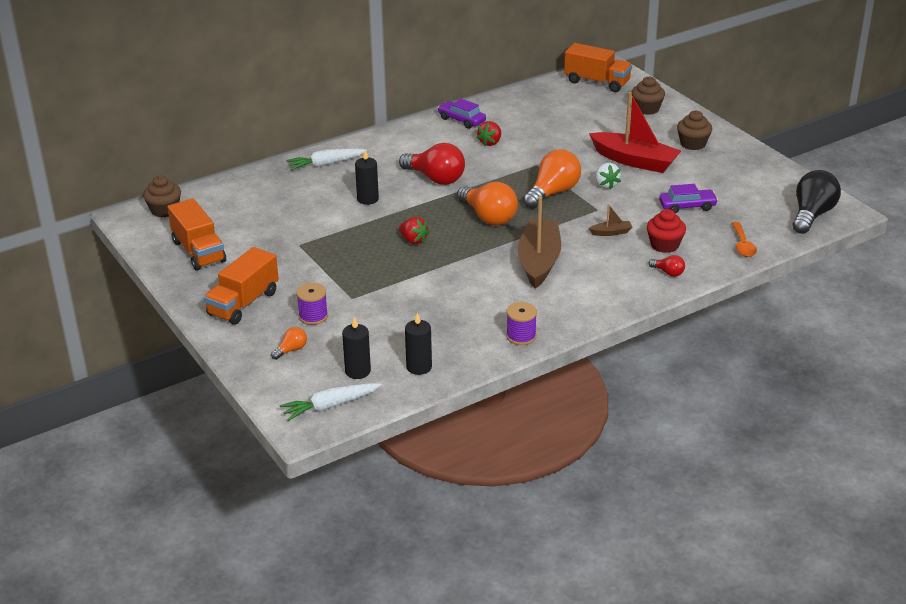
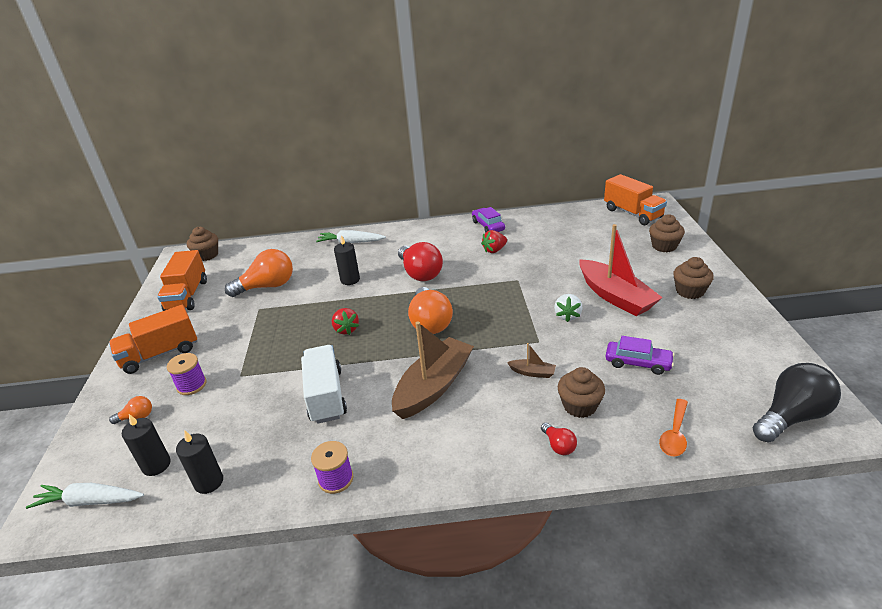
camera: 30 degrees right, 0 degrees up
(452, 291) = (326, 396): none -> white truck
(552, 193) = (509, 312): orange light bulb -> orange light bulb (267, 286)
(664, 245) = (579, 406): red cupcake -> brown cupcake

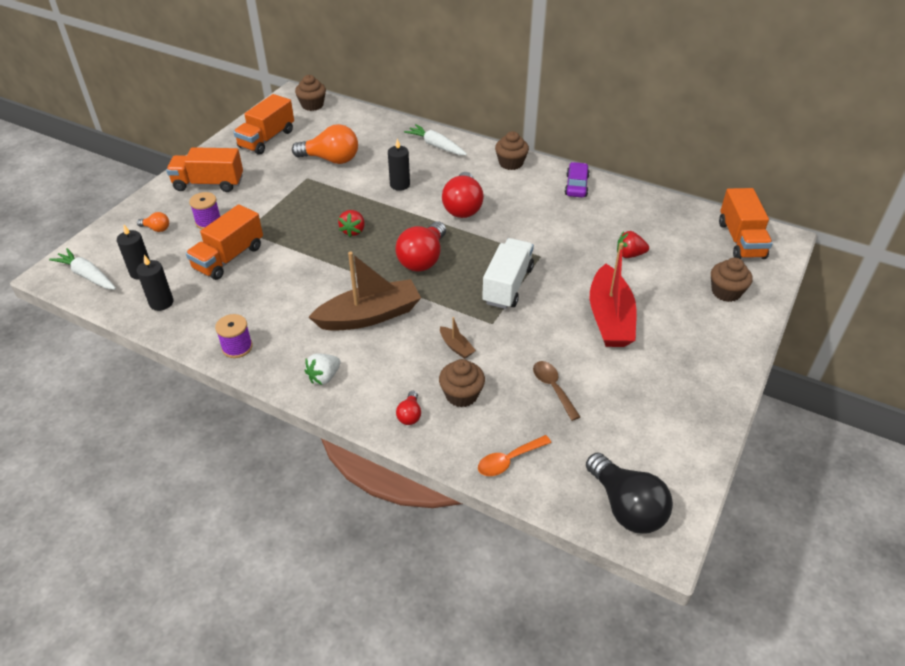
camera: 30 degrees right, 10 degrees up
(245, 405) = (229, 258): none -> orange truck
(326, 396) = (287, 280): white truck -> white truck (507, 285)
(430, 322) = (423, 259): orange light bulb -> red light bulb
(494, 250) = (553, 215): red strawberry -> red strawberry (629, 255)
(567, 316) = (544, 313): white strawberry -> white strawberry (324, 377)
(638, 363) = (553, 388): purple car -> brown spoon
(690, 291) = (689, 350): brown cupcake -> brown cupcake (511, 163)
(791, 417) = (626, 507): black light bulb -> black light bulb turned 60 degrees clockwise

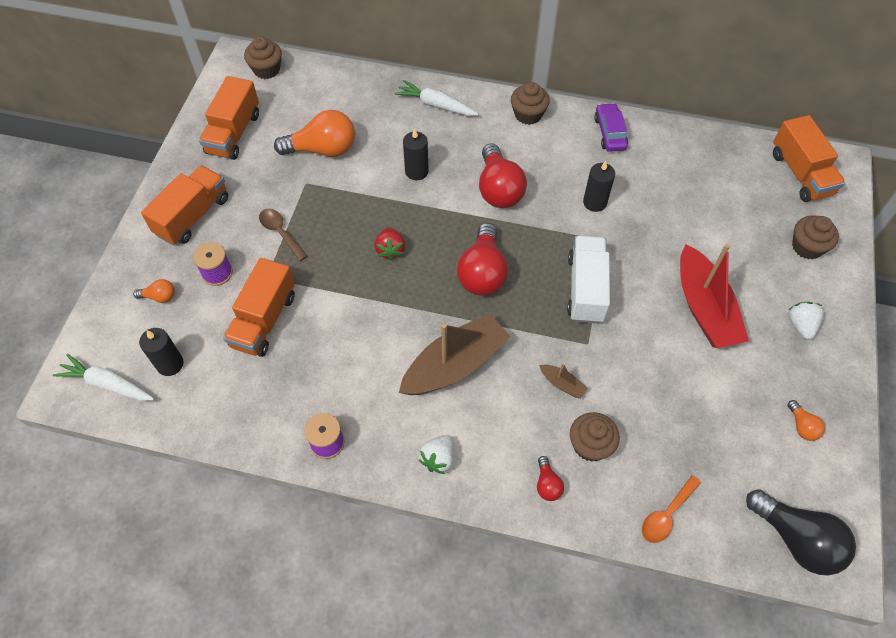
camera: 15 degrees left, 15 degrees up
(161, 303) = (213, 402): black candle -> black candle (594, 202)
(209, 184) = (193, 216): orange truck -> orange truck turned 135 degrees clockwise
(553, 388) = (678, 413): brown spoon -> brown spoon (280, 232)
(629, 255) = (696, 218): red strawberry -> none
(667, 421) = (802, 426): none -> orange light bulb
(697, 347) = (800, 325): none -> white strawberry

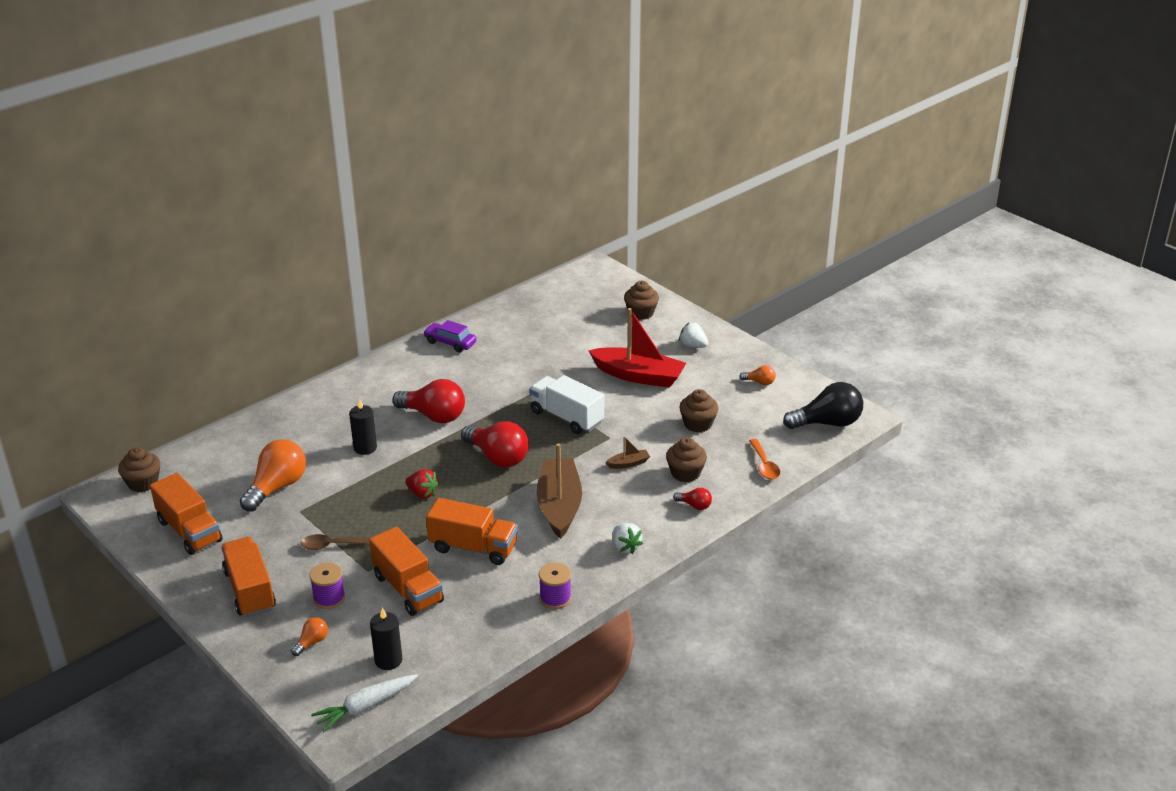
camera: 55 degrees left, 25 degrees down
(436, 105) = (313, 409): white carrot -> none
(528, 114) = (383, 370): brown cupcake -> brown cupcake (698, 424)
(594, 202) = (501, 378): black candle -> none
(800, 173) = (584, 285): orange truck -> orange truck (473, 547)

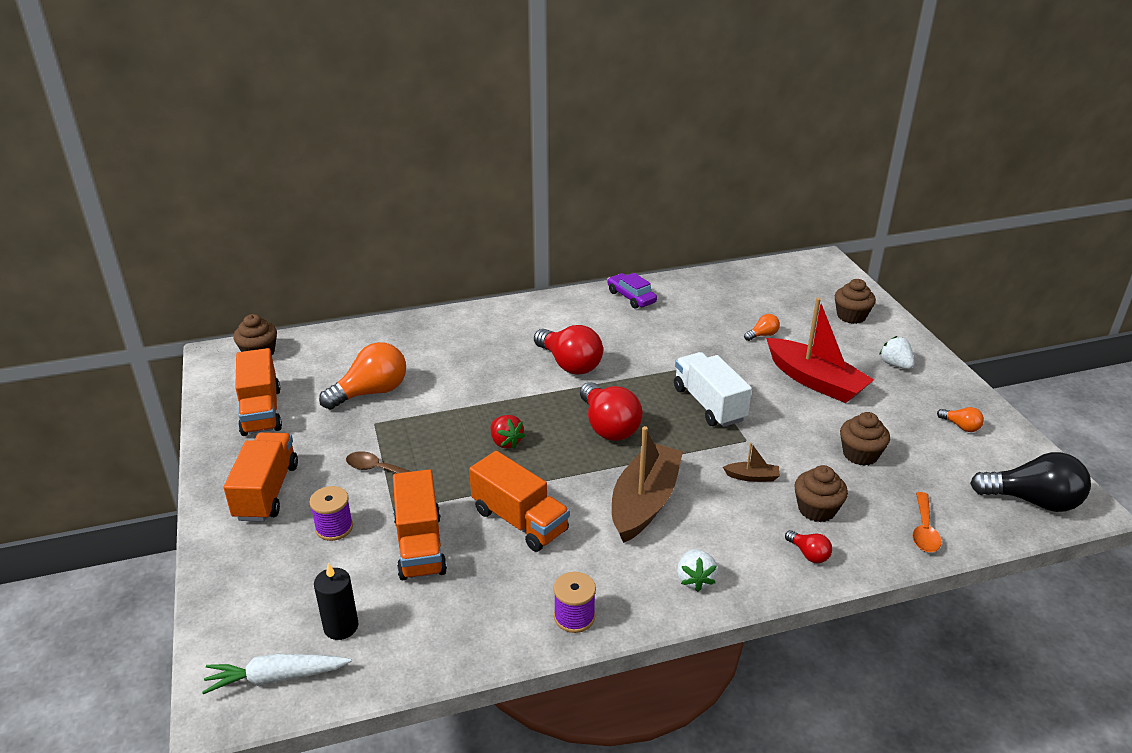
camera: 25 degrees right, 0 degrees up
(312, 642) = (280, 573): orange light bulb -> orange light bulb (762, 335)
(365, 448) = (481, 377): black candle -> none

